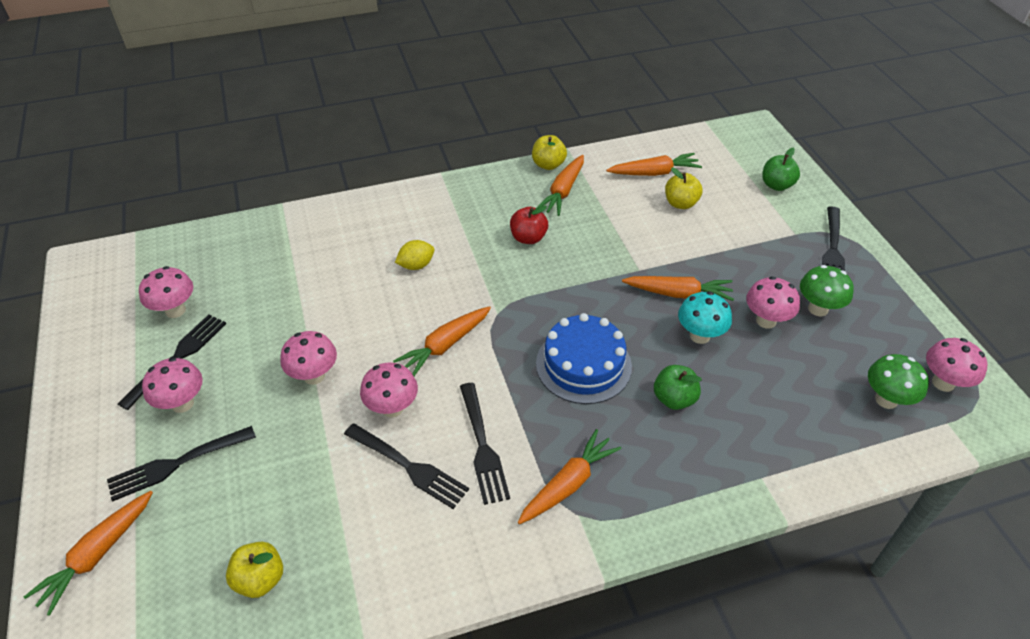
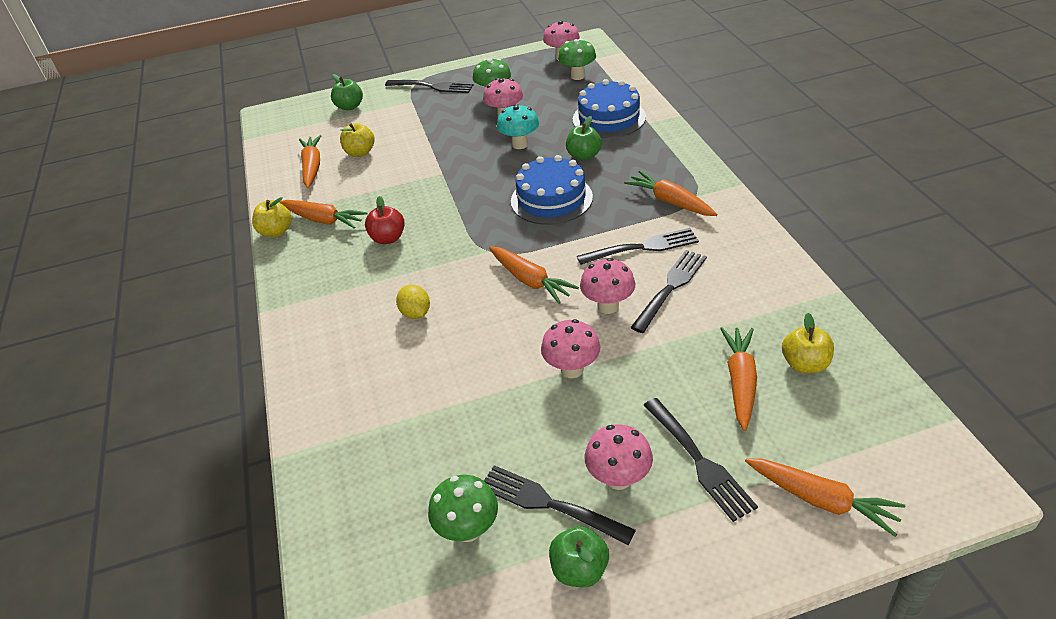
camera: 85 degrees left, 5 degrees down
(113, 374) = (579, 570): none -> green apple
(175, 310) = (468, 530): pink mushroom -> green mushroom
(679, 293) = (473, 154): orange carrot -> orange carrot (740, 381)
(769, 430) = (609, 118): none -> blue cake

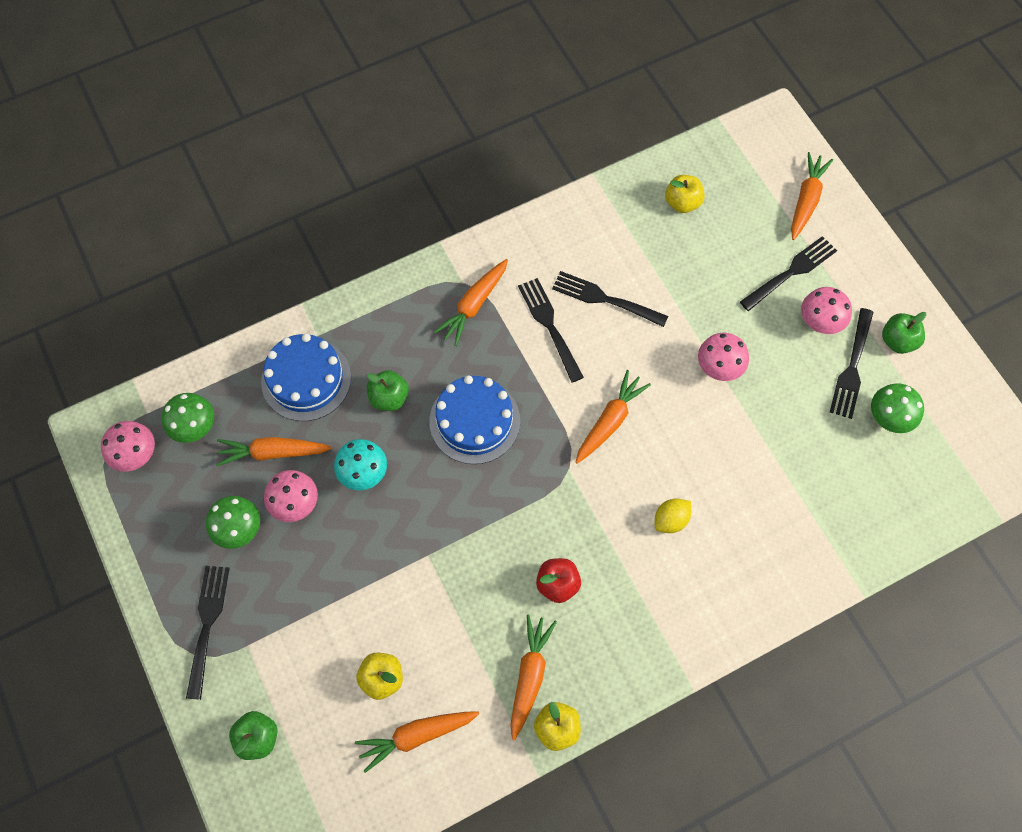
camera: 105 degrees left, 25 degrees up
(608, 306) = (636, 348): pink mushroom -> none
(740, 381) = (708, 246): orange carrot -> orange carrot (272, 453)

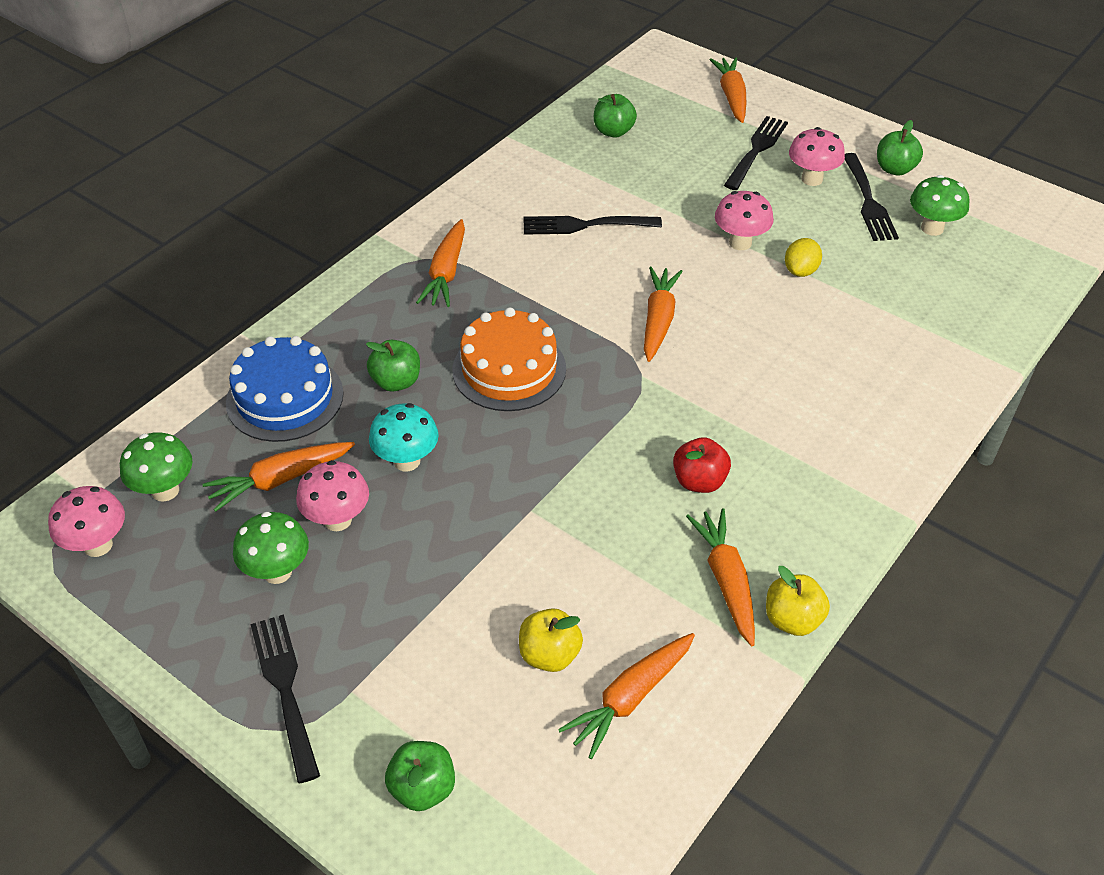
camera: 25 degrees left, 20 degrees down
(474, 421) = (509, 369): blue cake -> orange cake
(549, 325) = (540, 264): black fork -> none
(670, 520) = (781, 380): yellow lemon -> yellow lemon (800, 271)
(682, 203) = (613, 131): yellow apple -> green apple

